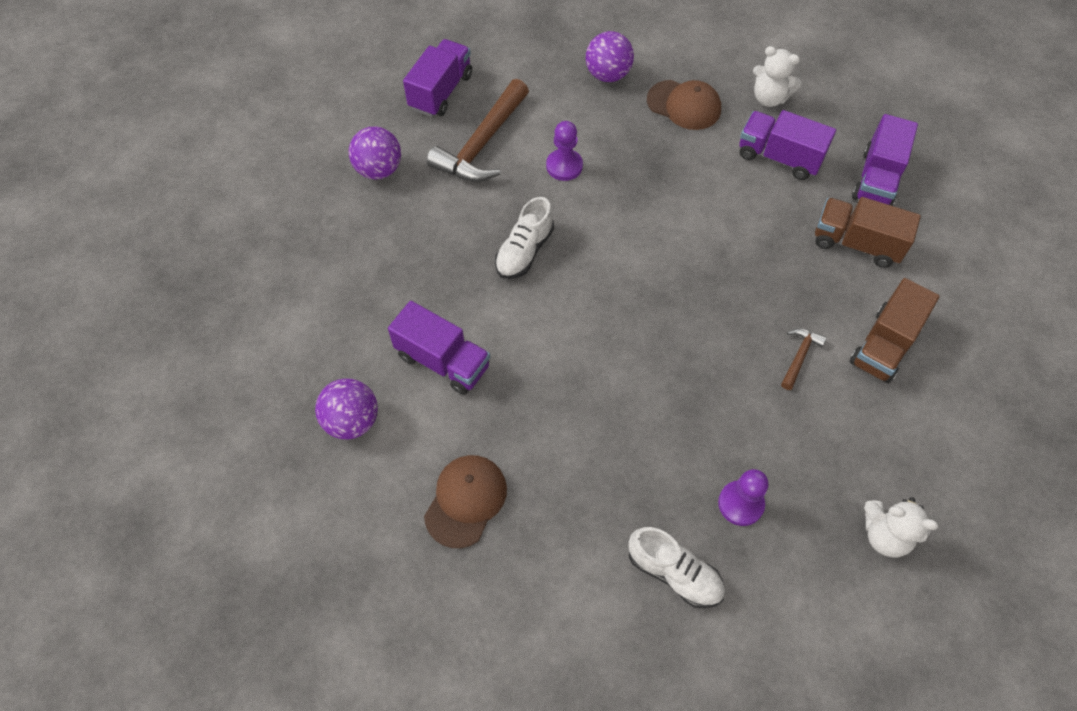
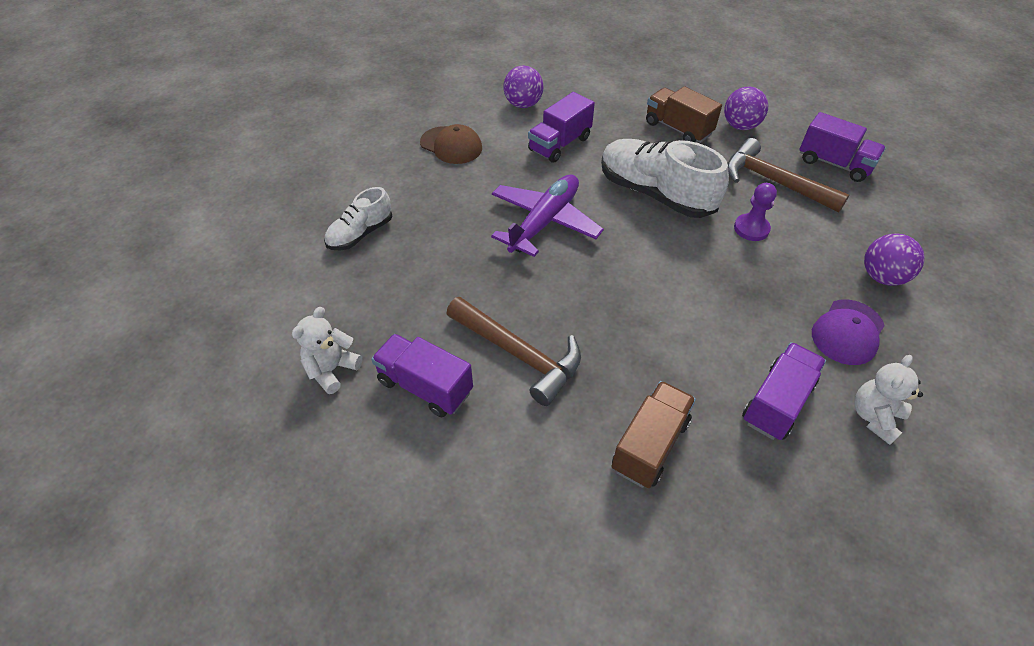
camera: 100 degrees right, 10 degrees down
(524, 251) = (655, 193): white shoe -> white shoe, size x1.78
(599, 359) = (544, 222): none -> purple plane
(684, 105) = (847, 332): brown cap -> purple cap
(740, 504) = (396, 281): purple pawn -> none
(799, 356) = (518, 354): brown hammer -> brown hammer, size x2.15
(876, 179) = (748, 499): purple truck -> purple truck (425, 386)
(884, 345) = (516, 430): brown truck -> brown truck (678, 129)

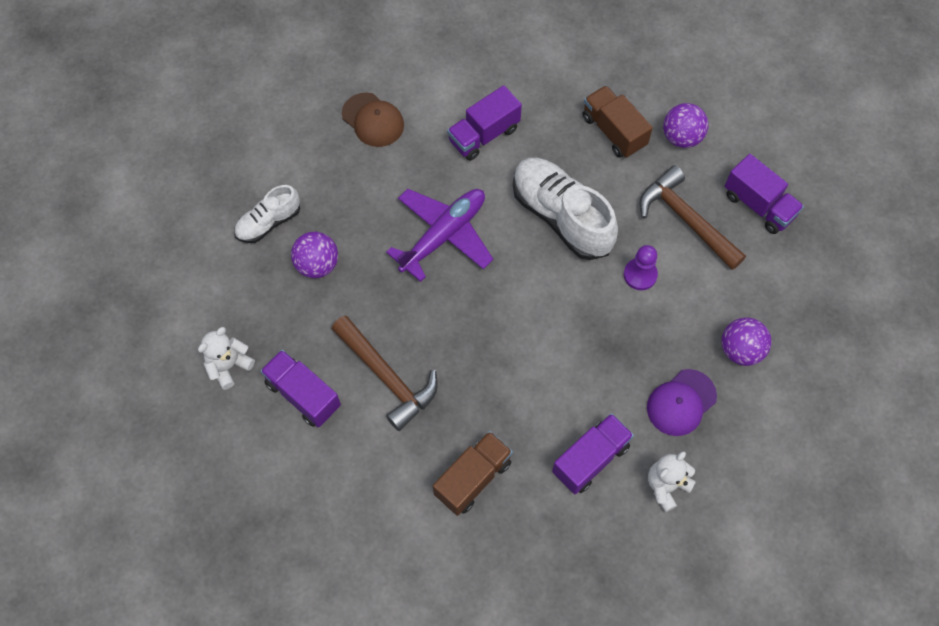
camera: 10 degrees right, 15 degrees up
(523, 104) = (459, 70): purple ball -> purple ball (317, 265)

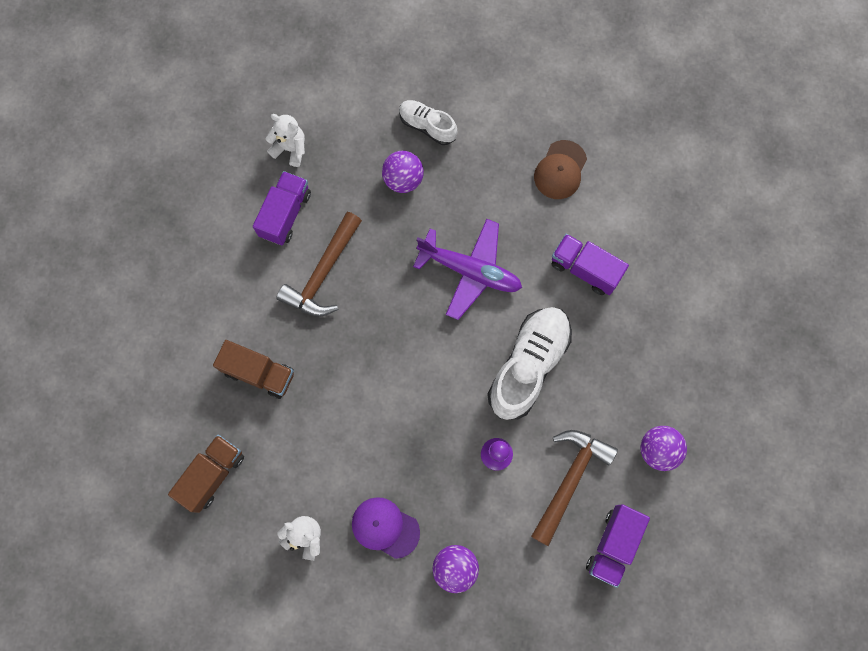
camera: 70 degrees right, 10 degrees up
(590, 459) = (307, 464): purple truck -> none
(614, 131) = (637, 384): brown truck -> brown truck (213, 474)

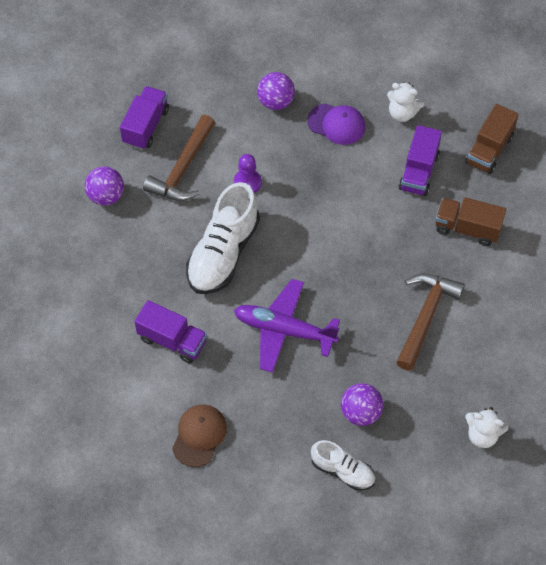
camera: 175 degrees right, 15 degrees down
(285, 214) = (473, 368): purple truck -> purple truck (418, 172)

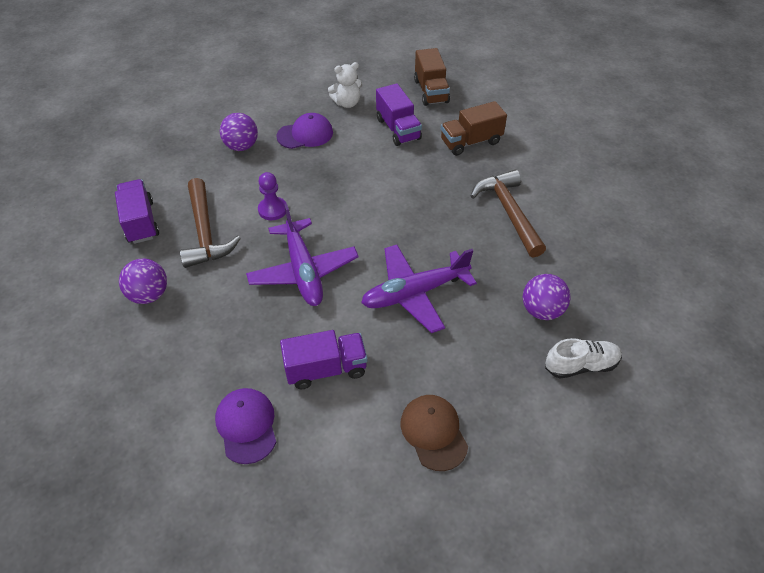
camera: 40 degrees left, 10 degrees down
(92, 341) = (246, 426): none -> purple cap
(223, 253) = (303, 271): white shoe -> purple plane
(482, 435) = (641, 261): white teddy bear -> none

